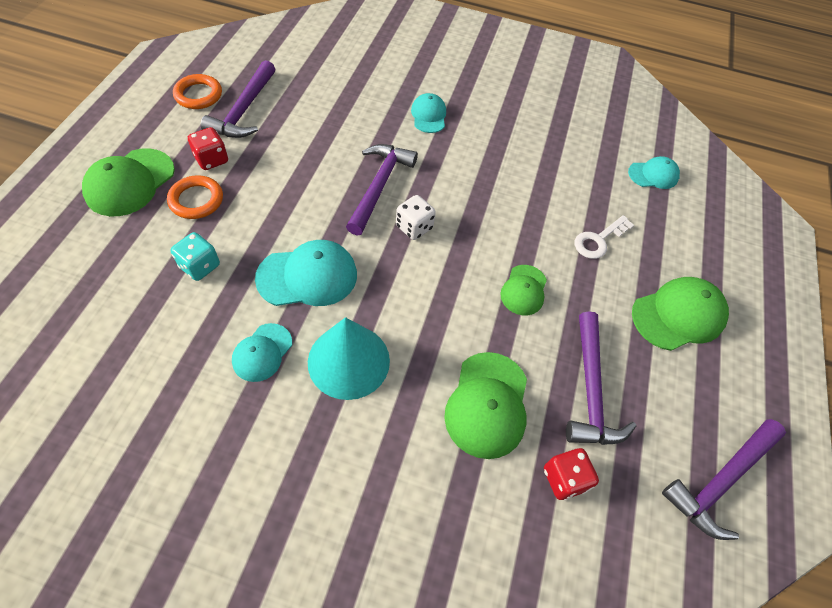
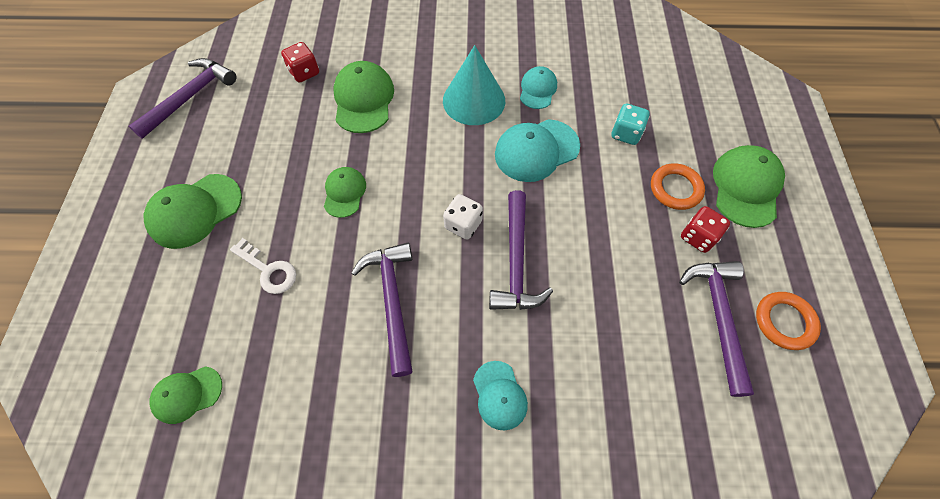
camera: 170 degrees right, 5 degrees up
(590, 390) = (284, 129): purple hammer -> purple hammer (392, 301)
(598, 240) = (268, 270): white key -> white key turned 90 degrees clockwise
(653, 175) = (187, 394): turquoise cap -> green cap

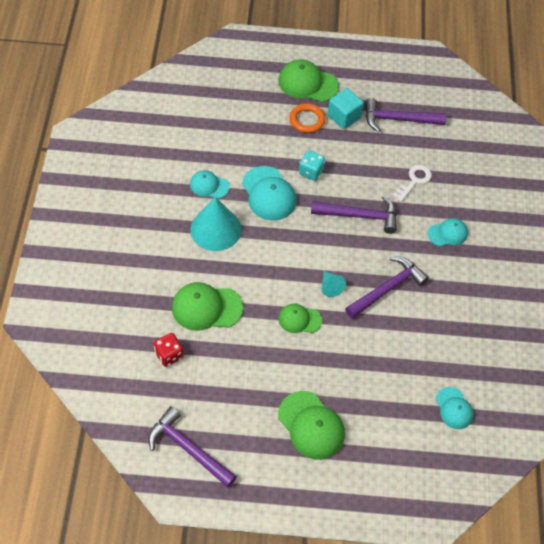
camera: 90 degrees left, 5 degrees down
(187, 394) = (454, 408): green cap -> turquoise cap
(268, 270) = (364, 367): white key -> white key (414, 181)
(392, 301) = (388, 288): purple hammer -> purple hammer turned 150 degrees clockwise
(394, 226) = (330, 287): none -> turquoise cone
(463, 224) = (330, 244): white dice -> none
(626, 134) = (258, 138): turquoise dice -> turquoise dice (311, 172)
(698, 237) = (344, 117): red dice -> turquoise cube
(784, 322) = (400, 90): orange ring -> none

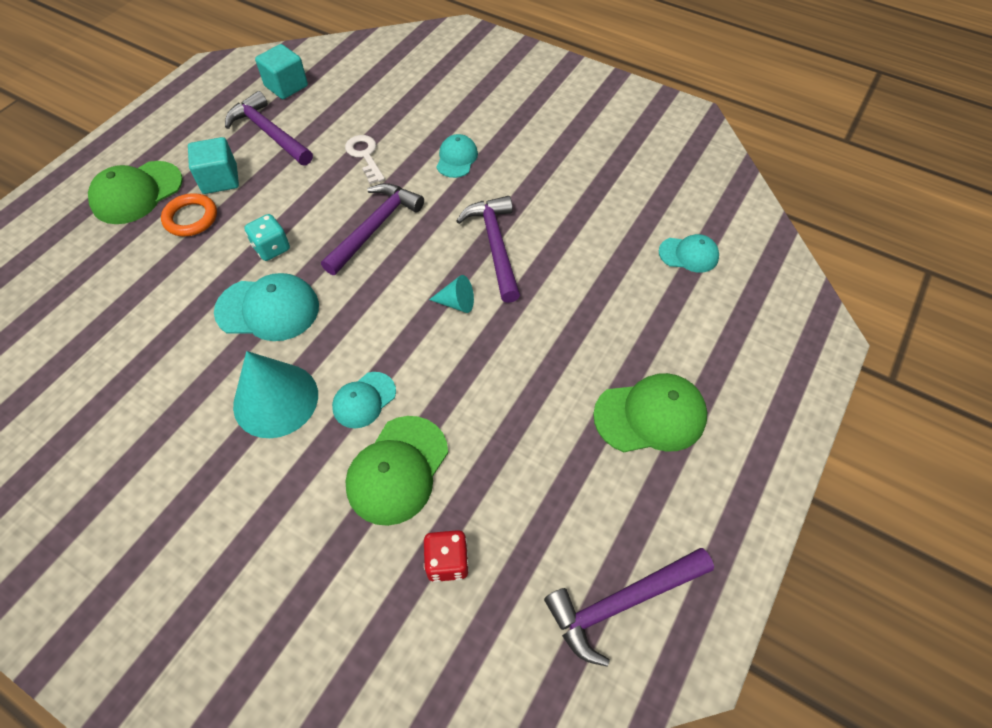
camera: 60 degrees left, 0 degrees up
(209, 185) = (197, 376): turquoise cap -> turquoise cap (364, 400)
(299, 319) = (484, 359): green cap -> none
(398, 119) = (269, 133): purple hammer -> purple hammer turned 105 degrees clockwise
(445, 105) = (286, 86): none -> turquoise cube

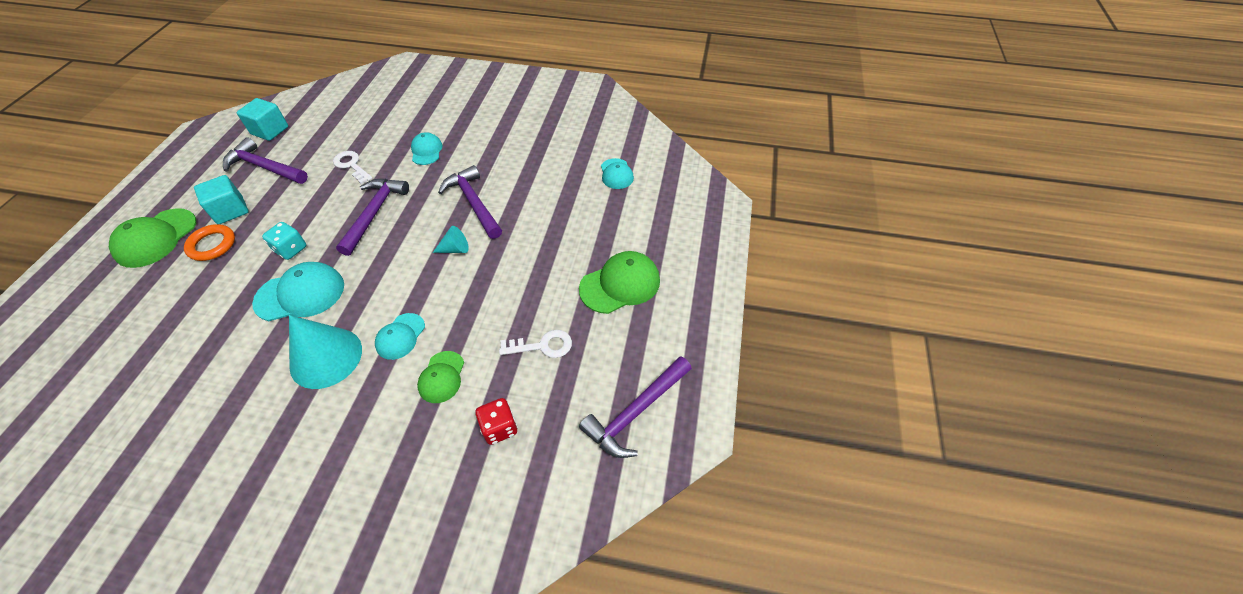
camera: 20 degrees left, 5 degrees down
(397, 470) = (441, 377): green cap -> green cap, size x0.61
(528, 469) = (542, 346): none -> white key
(689, 254) = (616, 174): turquoise cap -> turquoise cap turned 90 degrees clockwise

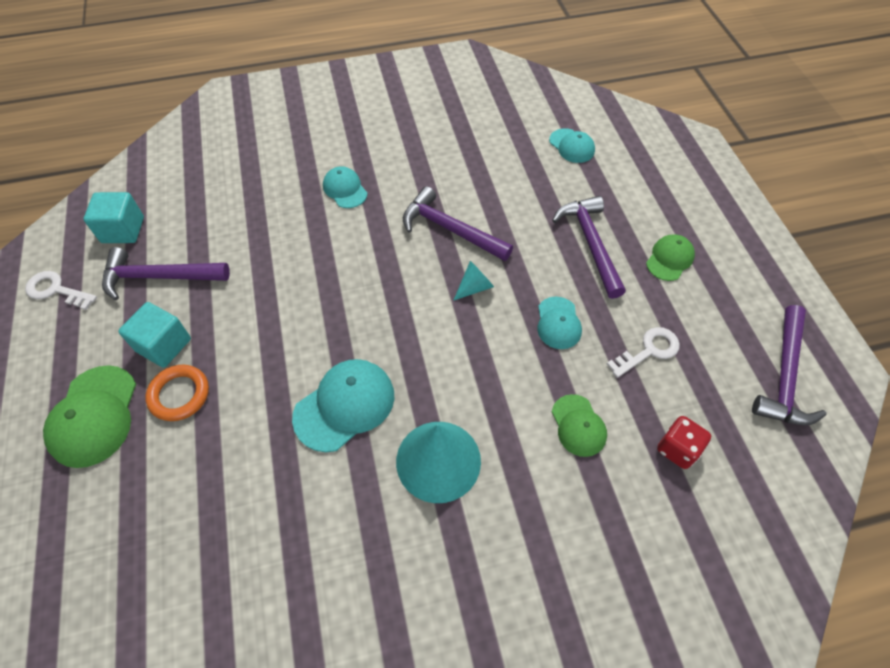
camera: 25 degrees left, 5 degrees up
(291, 249) = (286, 360): turquoise dice -> none
(351, 165) = (270, 237): white key -> white key (56, 290)
(374, 213) = (348, 282): purple hammer -> purple hammer (590, 243)
(400, 336) = (499, 403): turquoise cap -> turquoise cap (558, 323)
(620, 284) = (669, 259): green cap -> green cap, size x0.61

